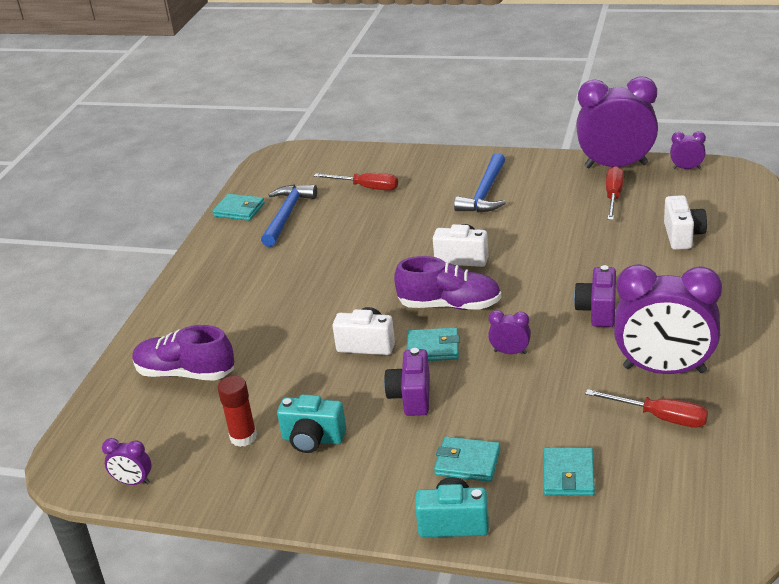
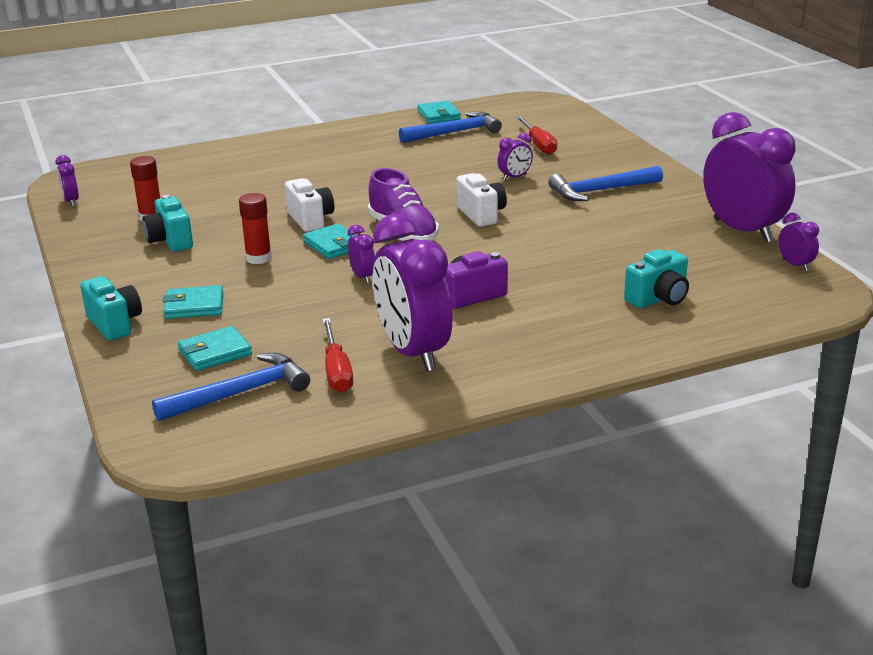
camera: 50 degrees right, 5 degrees down
(185, 373) = (207, 173): purple shoe -> none
(411, 397) = (258, 258): purple camera -> red glue stick
(413, 219) = (515, 177): none -> purple clock
(467, 462) = (194, 306): turquoise wallet -> turquoise wallet turned 75 degrees counterclockwise
(613, 196) = (682, 246): red screwdriver -> none
(654, 481) = (240, 393): none -> blue hammer
(682, 236) = (658, 299): white camera -> turquoise camera

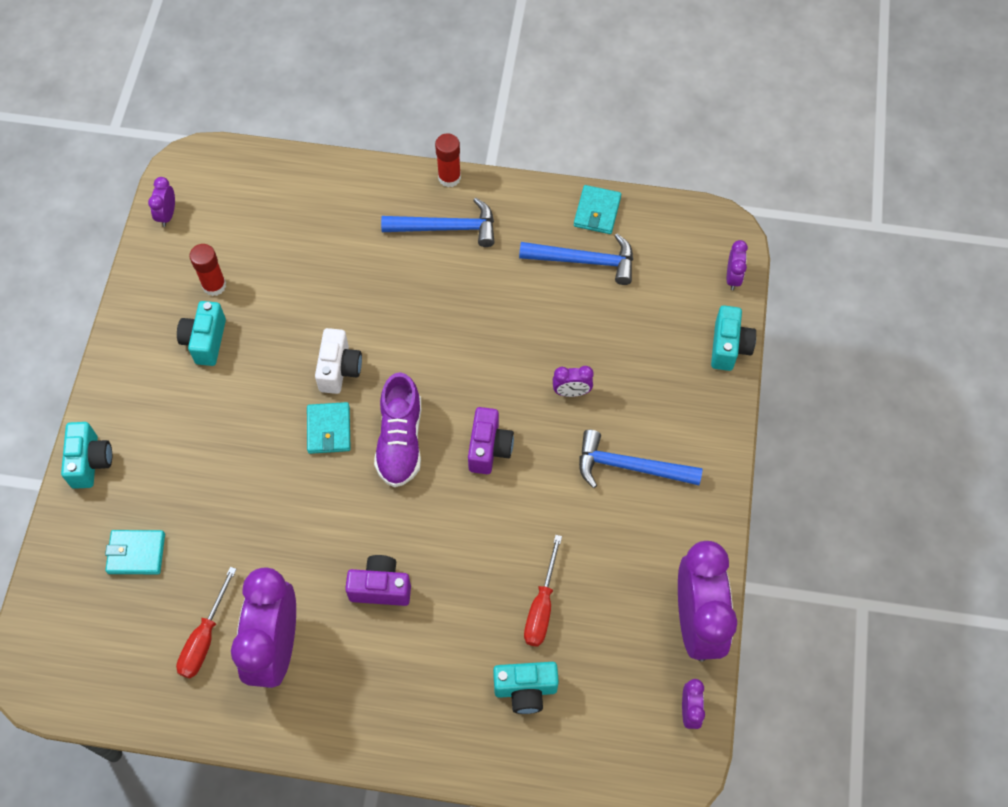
camera: 30 degrees right, 35 degrees up
(194, 306) = (162, 469): turquoise wallet -> none
(240, 393) = (120, 626): blue hammer -> blue hammer (447, 228)
(258, 258) = (256, 416): red glue stick -> red glue stick (449, 177)
(363, 277) = (316, 501): purple clock -> purple clock (733, 277)
(481, 214) = (489, 448): white camera -> purple camera
(538, 145) = (645, 335): red screwdriver -> red screwdriver (541, 606)
(604, 133) = (729, 347): none -> turquoise camera

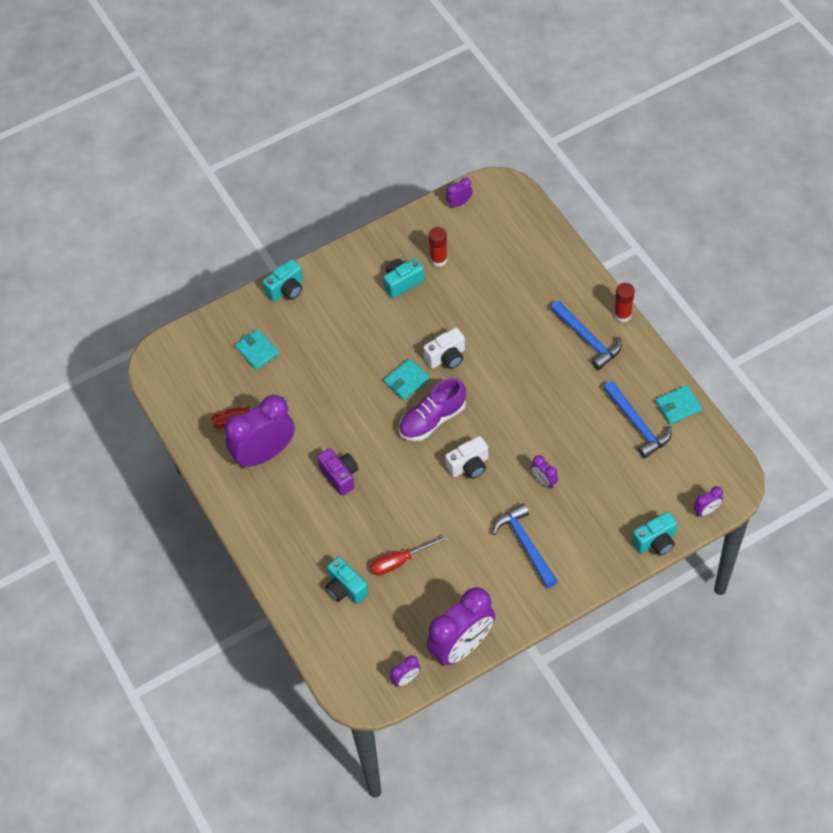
camera: 55 degrees right, 5 degrees down
(489, 448) = (469, 466): purple camera -> white camera

